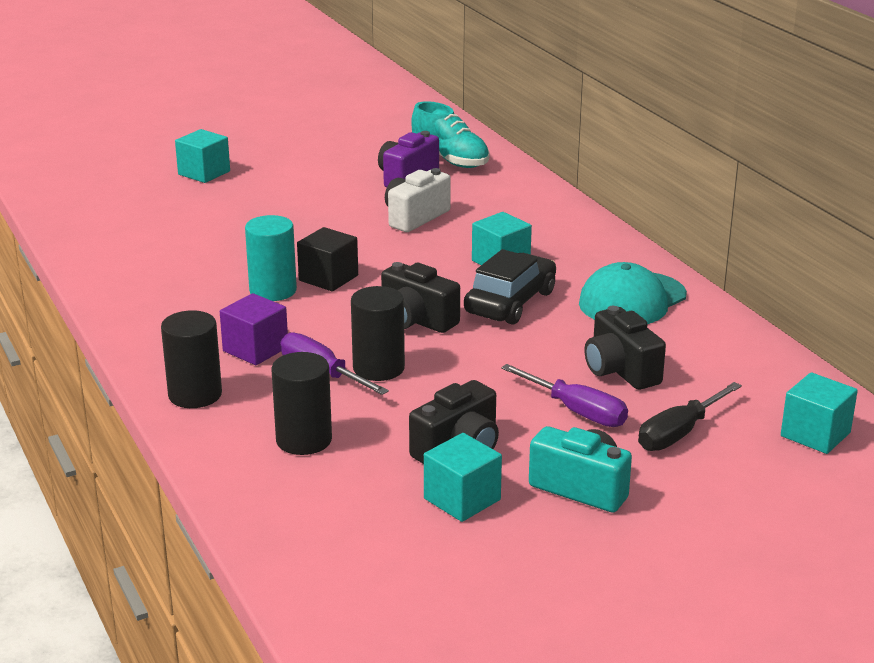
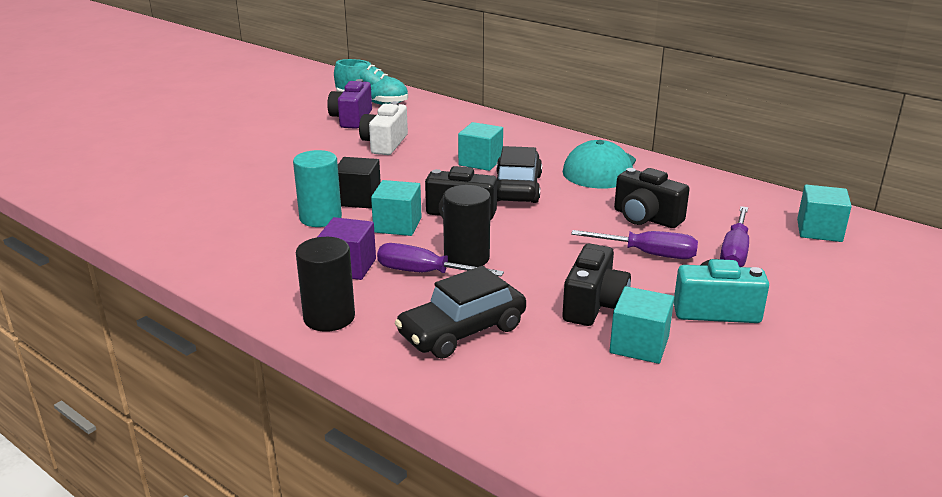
camera: 25 degrees left, 0 degrees up
(204, 173) = (179, 142): turquoise cube -> turquoise cube (397, 225)
(304, 440) = (462, 331): black cylinder -> black car
(679, 433) = (734, 252): black screwdriver -> purple screwdriver

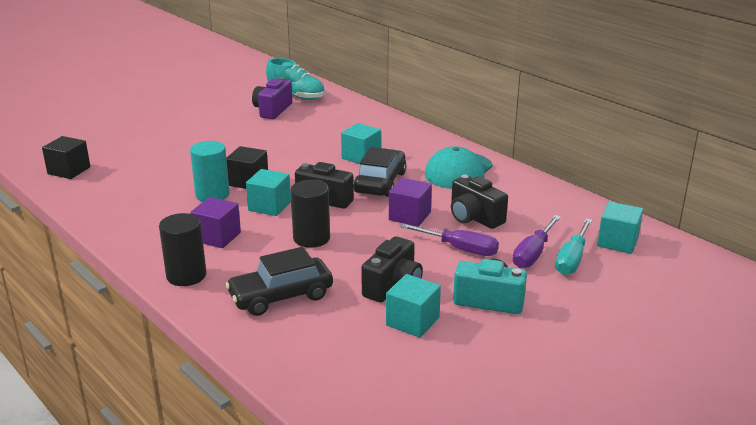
camera: 10 degrees right, 0 degrees up
(123, 204) = (69, 170): none -> black cube
(385, 144) = (290, 135): white camera -> none
(424, 273) = (273, 247): purple screwdriver -> none
(570, 222) = (409, 216): none -> purple cube
(781, 254) = (572, 259): none -> turquoise screwdriver

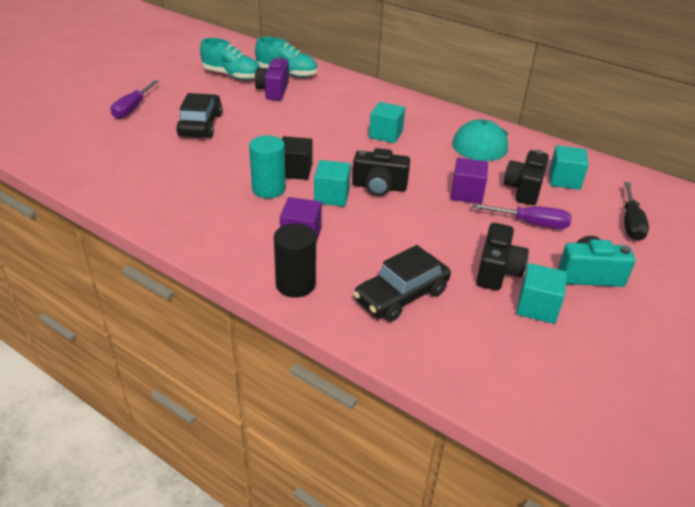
camera: 15 degrees left, 10 degrees up
(69, 170) = (104, 175): black cube -> none
(240, 94) = (232, 75): none -> turquoise shoe
(311, 238) = (392, 227): black cylinder -> none
(380, 182) = (419, 160): black car -> black car (200, 125)
(474, 218) = (524, 189): black camera -> black camera turned 75 degrees clockwise
(533, 253) = (595, 221): purple screwdriver -> purple screwdriver (132, 108)
(572, 259) = (630, 223): turquoise screwdriver -> black screwdriver
(617, 242) = (656, 201): turquoise cube -> turquoise cube (564, 180)

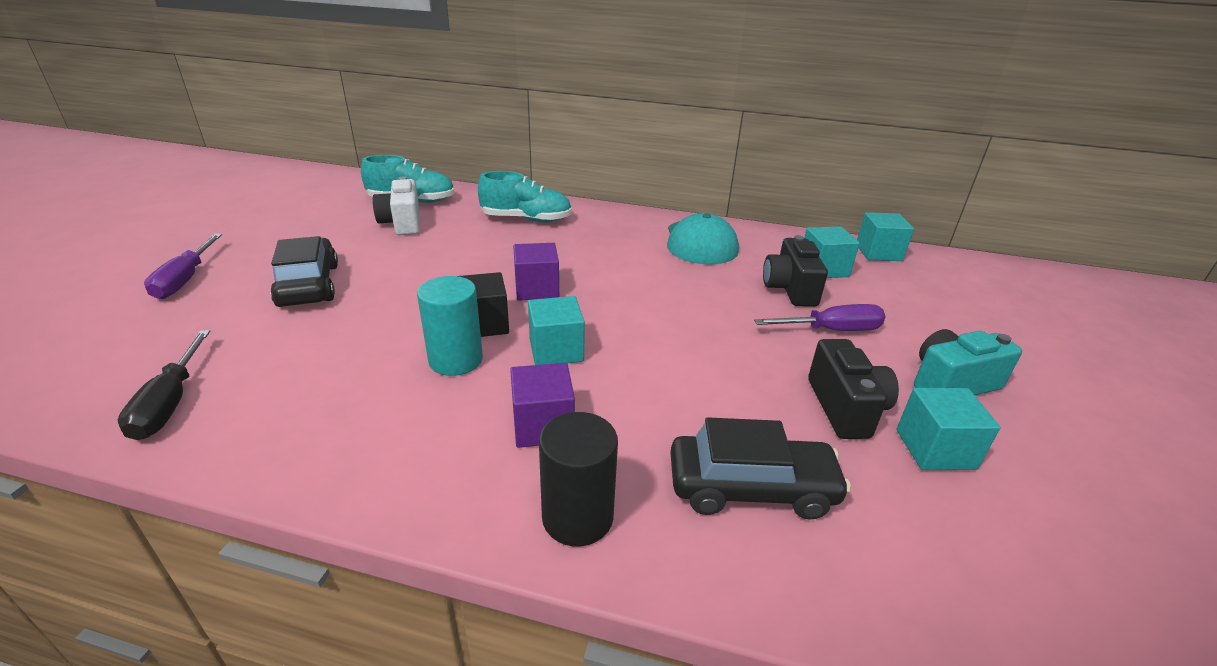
camera: 20 degrees left, 5 degrees down
(232, 75) = (334, 213): turquoise shoe -> turquoise shoe (526, 219)
(273, 90) = (402, 223): purple camera -> white camera
(379, 187) = (614, 323): black camera -> none
(386, 134) = (581, 253): turquoise cube -> turquoise cube (878, 252)
(401, 296) = (751, 488): black car -> black car turned 120 degrees counterclockwise
(467, 193) = (729, 308): purple cube -> purple cube (537, 289)
(630, 223) = (933, 304): black screwdriver -> black screwdriver (170, 403)

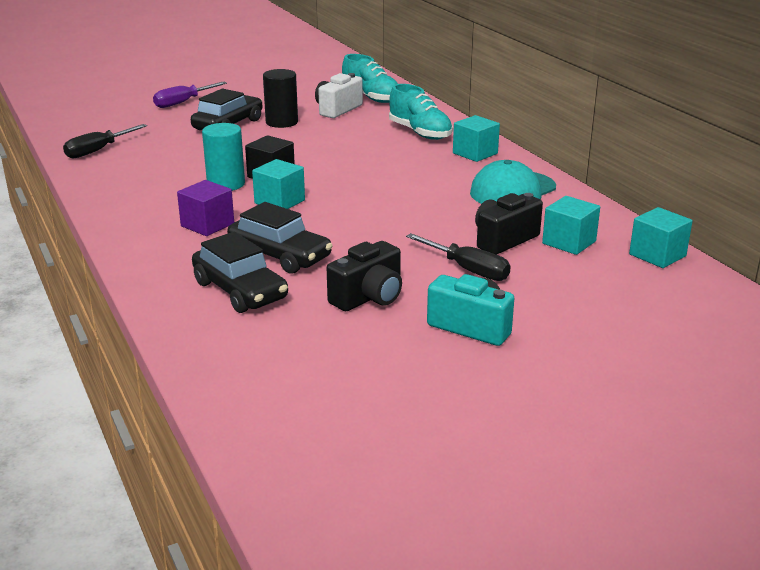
camera: 50 degrees right, 5 degrees down
(537, 289) = (335, 172): purple cube -> none
(577, 517) = (154, 257): black cylinder -> black cylinder (282, 122)
(689, 414) = (280, 255): none -> black car
(831, 330) = (467, 269): purple screwdriver -> black screwdriver
(935, 449) = (370, 335): turquoise cube -> turquoise cube (475, 153)

